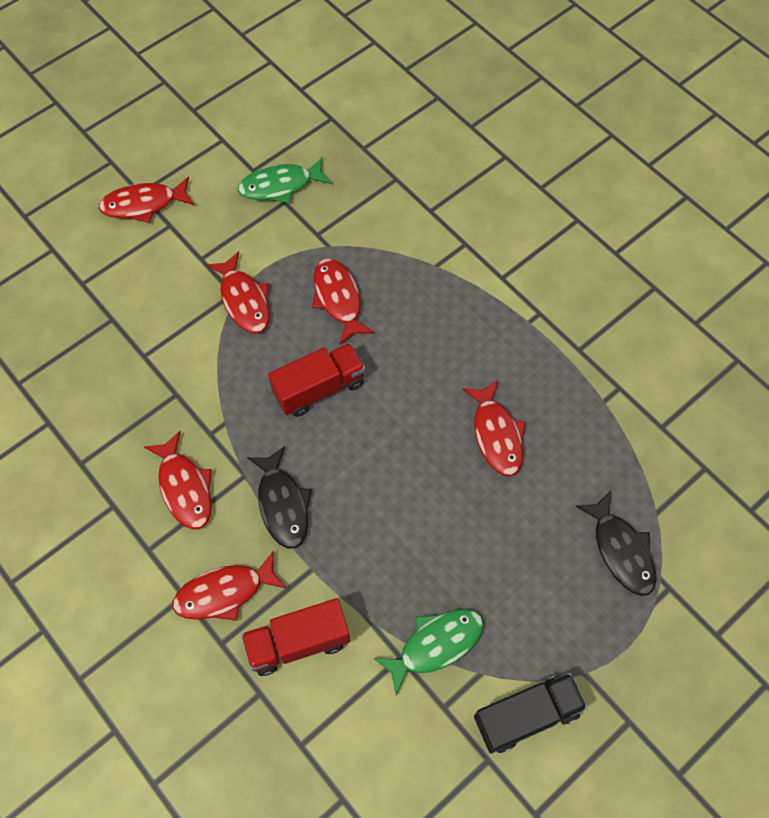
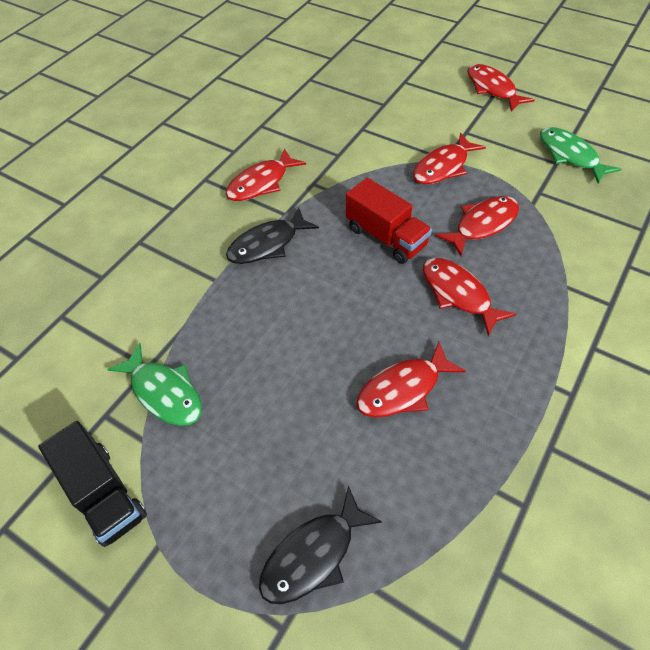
camera: 75 degrees right, 10 degrees down
(224, 592) = (181, 231): red fish -> red fish (458, 294)
(298, 642) = (148, 289): red truck -> none

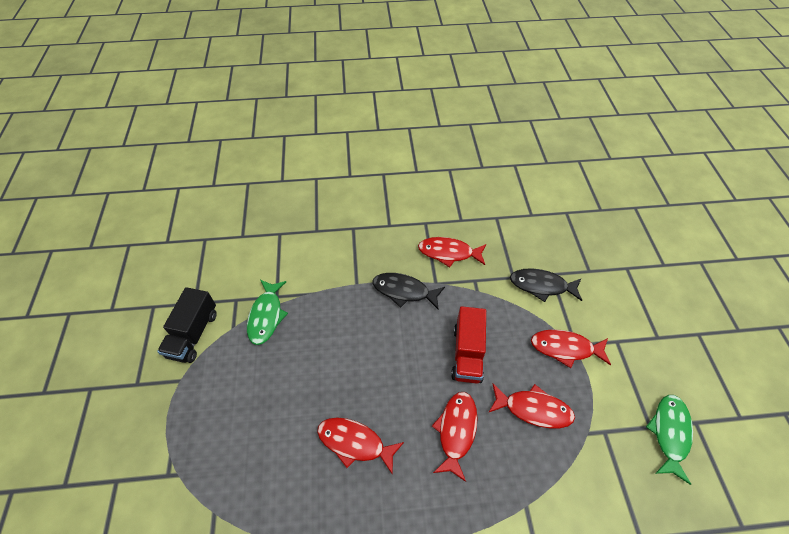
camera: 50 degrees right, 0 degrees up
(313, 554) = (216, 463): black fish -> black fish (542, 286)
(492, 89) = (685, 331): red fish -> none

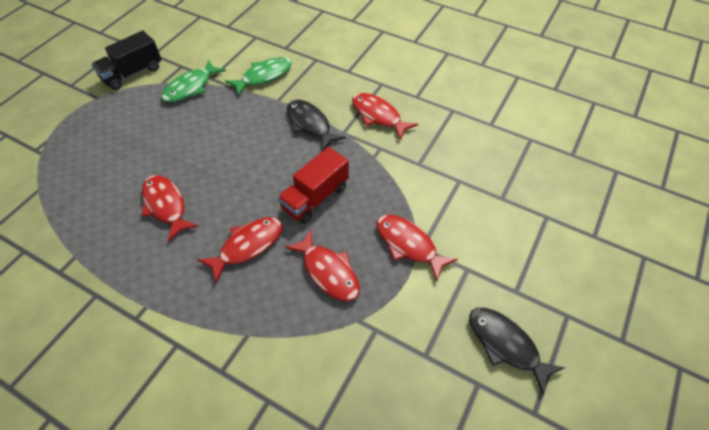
camera: 35 degrees right, 0 degrees up
(542, 286) = (439, 184): black fish -> black fish (506, 345)
(669, 433) = (439, 374): green fish -> green fish (264, 76)

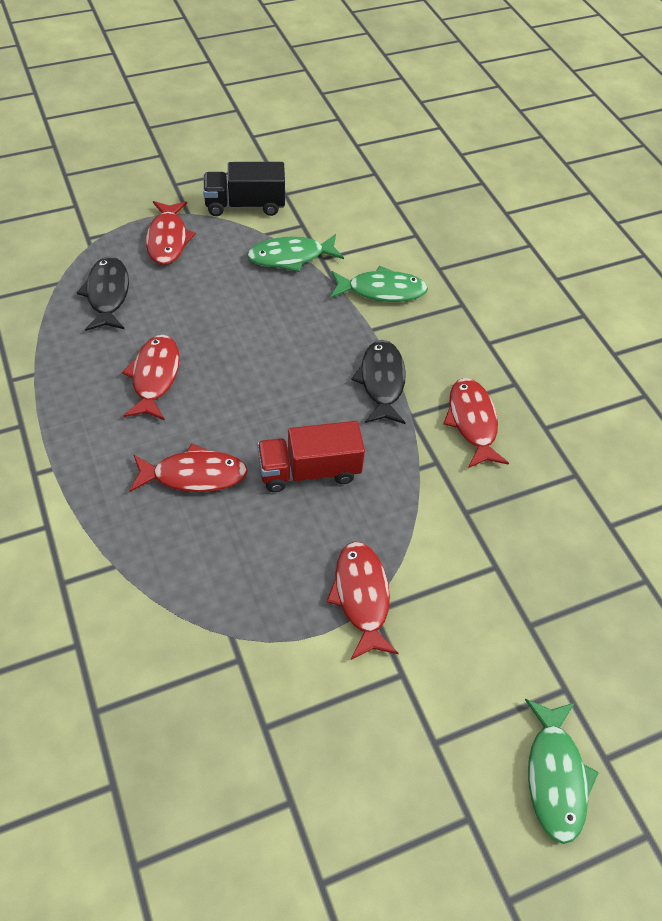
camera: 35 degrees right, 0 degrees up
(328, 271) = (248, 561): red fish -> red fish (168, 239)
(506, 345) = (362, 789): black fish -> black fish (107, 294)
(583, 262) = (555, 776): none -> green fish

